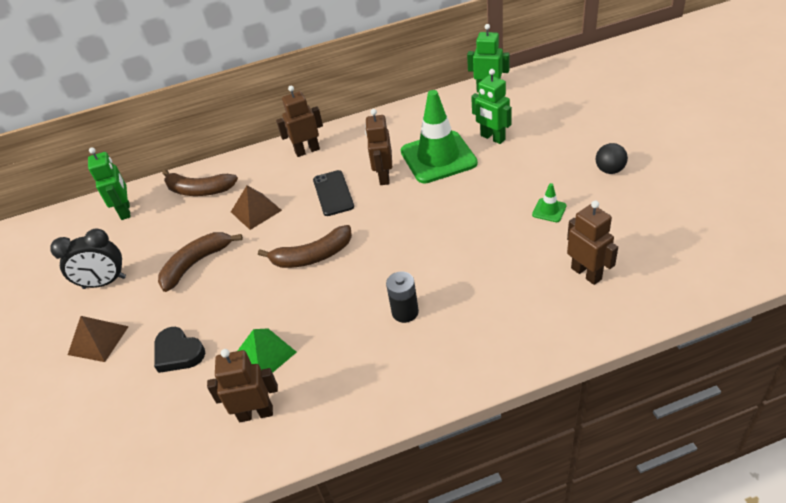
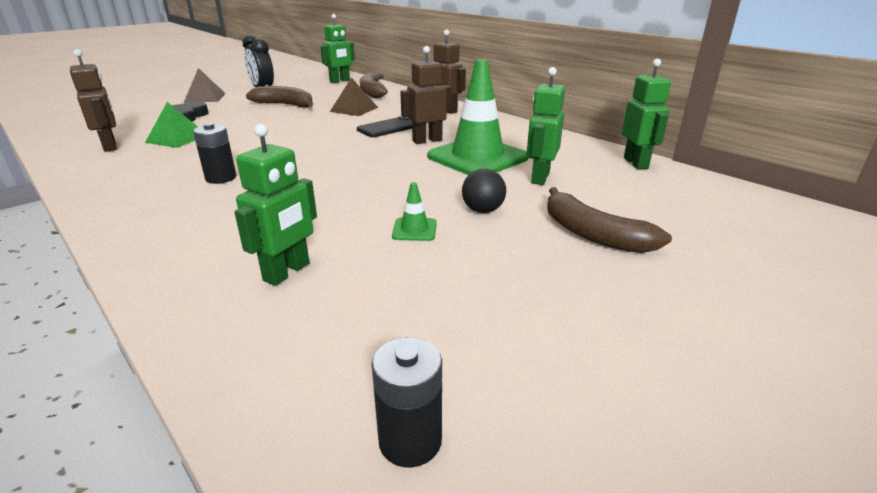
camera: 60 degrees right, 15 degrees down
(312, 256) = (299, 134): brown banana -> brown banana (592, 234)
(586, 273) = (287, 272): brown robot -> green robot
(609, 170) = (538, 265): black ball -> black ball (483, 210)
(735, 240) = (410, 441): none -> black battery

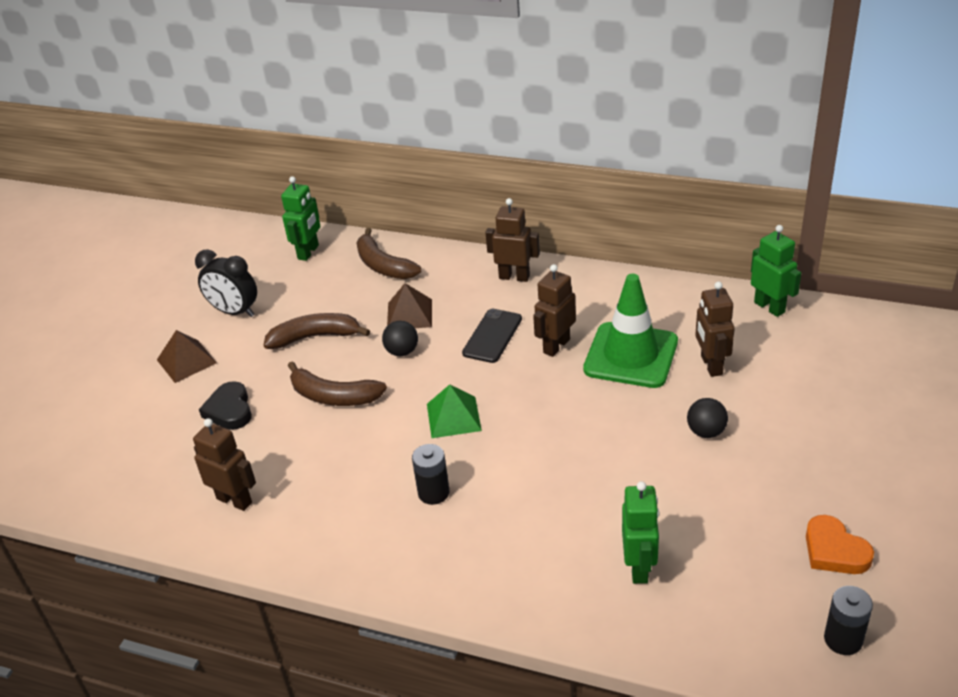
camera: 25 degrees left, 10 degrees up
(177, 138) = (287, 454): green pyramid -> green pyramid (453, 417)
(322, 120) = (402, 352): none -> black ball
(414, 230) = (678, 479): green traffic cone -> none
(510, 341) = (834, 550): none -> orange heart
(540, 178) = (711, 365): green robot -> brown robot
(592, 234) = (806, 424): brown banana -> brown banana (333, 396)

